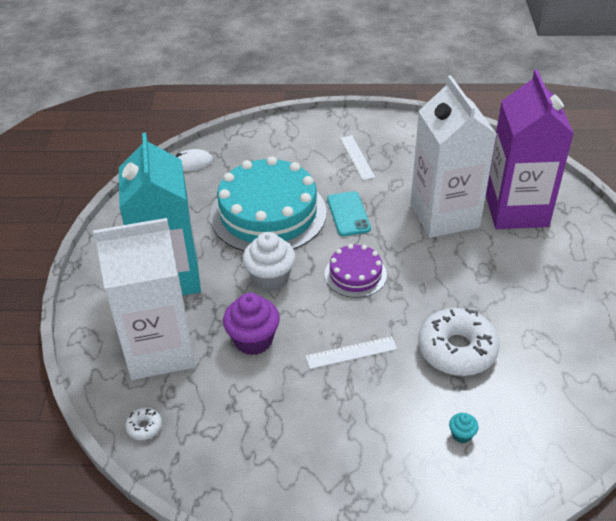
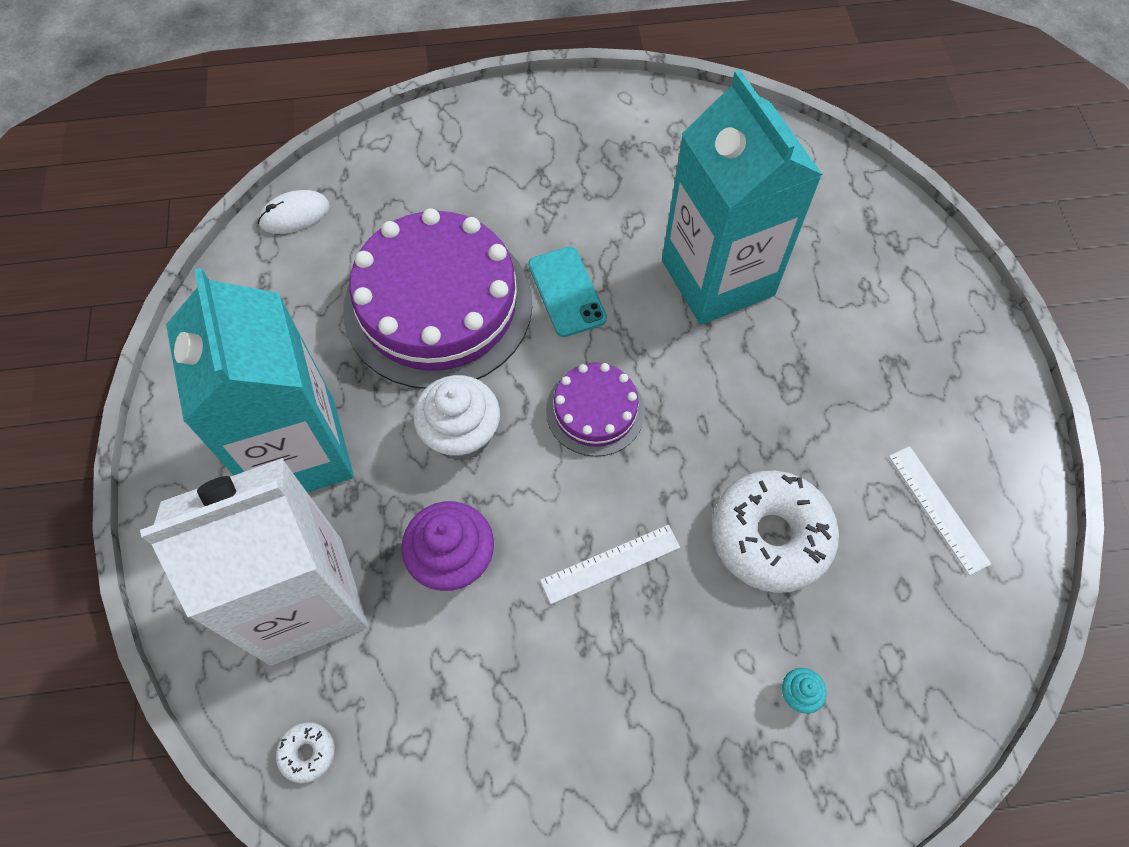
camera: 10 degrees left, 20 degrees up
(268, 213) = (438, 305): turquoise cake -> purple cake
(357, 157) = (563, 175): white ruler -> white ruler (938, 509)
(444, 215) = (717, 278): white carton -> turquoise carton
(516, 210) = (826, 255): purple carton -> none

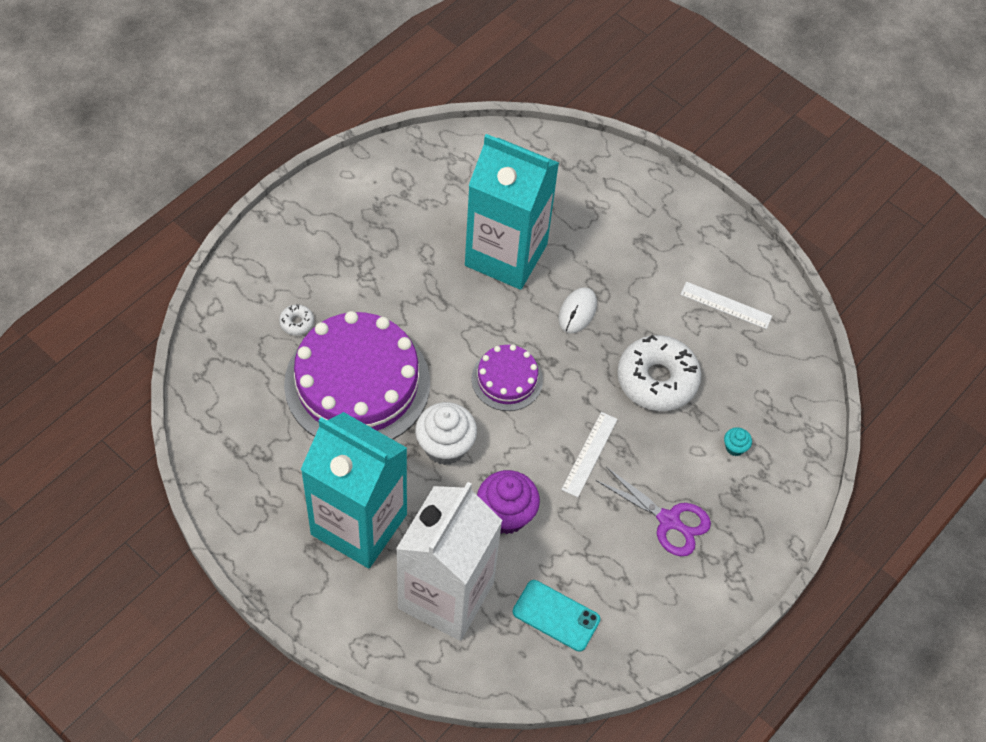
camera: 45 degrees left, 5 degrees down
(294, 215) = (206, 391): white mouse -> white mouse (577, 311)
(307, 753) = (523, 664): white donut -> white donut (297, 323)
(567, 292) = (427, 322): turquoise phone -> turquoise phone (556, 615)
(632, 719) = (668, 520): none -> purple scissors

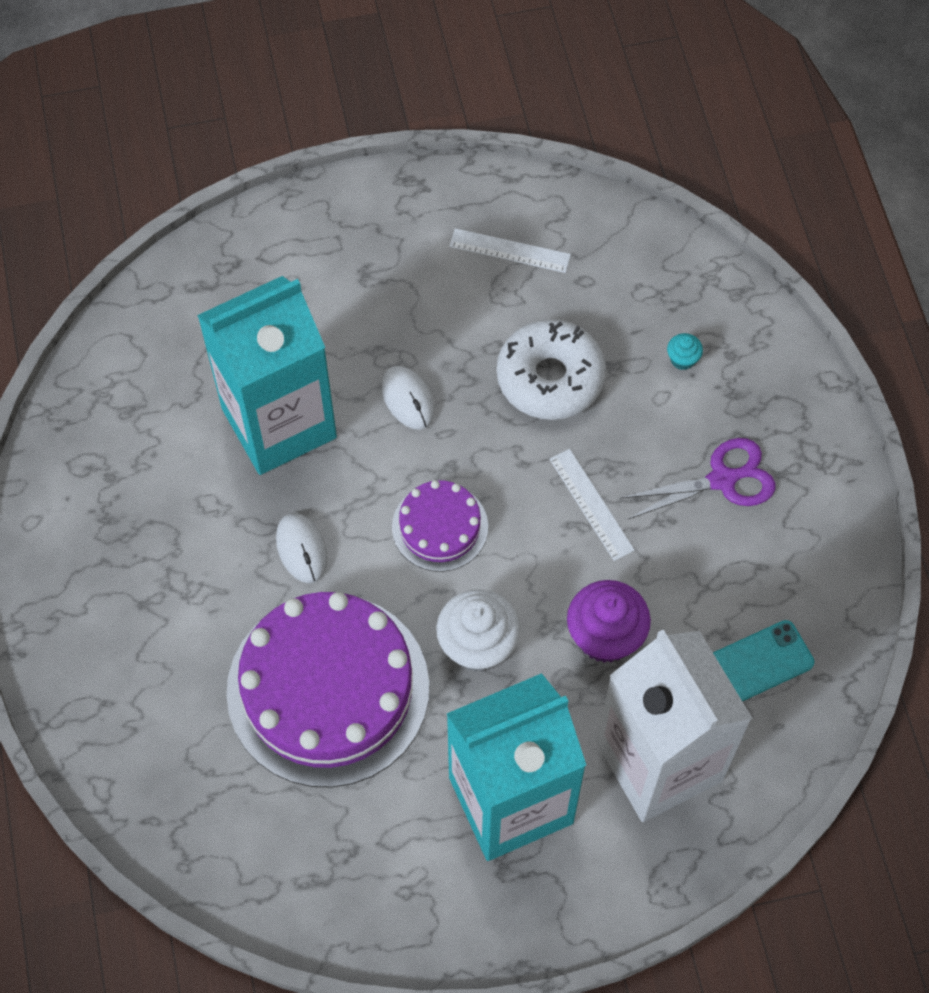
camera: 50 degrees left, 5 degrees up
(297, 323) = (196, 706): white donut -> none
(435, 316) = (302, 549): none -> white mouse
(726, 305) = (510, 251): white ruler -> white ruler turned 45 degrees clockwise

